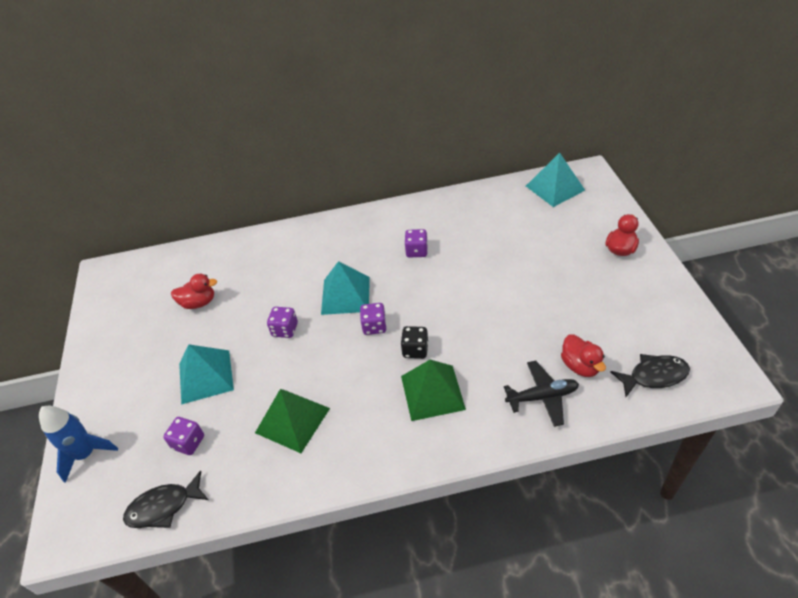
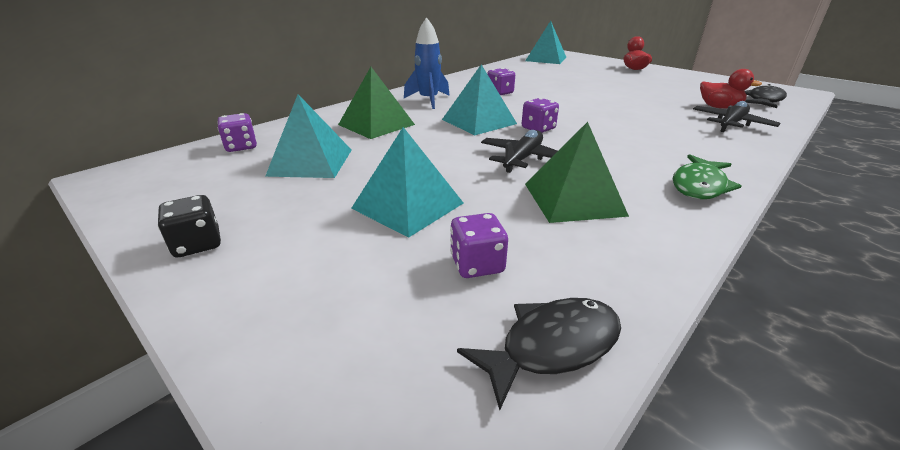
camera: 40 degrees left, 15 degrees down
(86, 454) = (302, 357): blue rocket -> blue rocket (428, 100)
(164, 507) = (552, 346): black fish -> black fish turned 150 degrees counterclockwise
(199, 302) = (310, 162): red duck -> turquoise pyramid
(285, 330) = (452, 151): purple dice -> purple dice (241, 147)
(316, 361) = (522, 158): none -> black plane
(384, 453) = (699, 185): none -> green fish
(415, 350) = (597, 130): black dice -> black dice (197, 244)
(432, 392) = (658, 144): green pyramid -> green pyramid (376, 124)

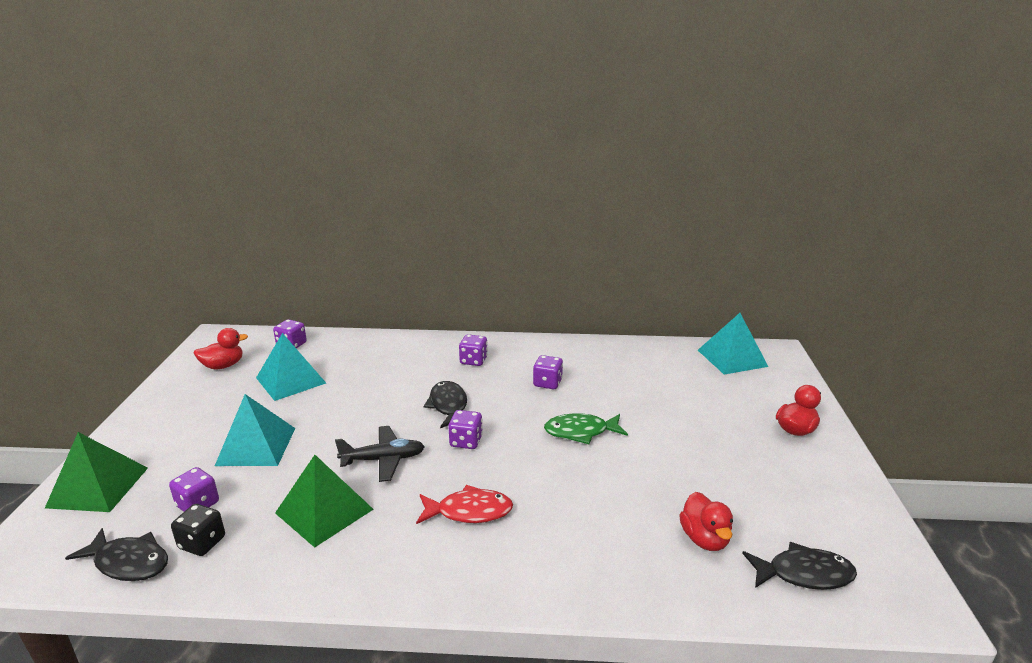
camera: 50 degrees right, 5 degrees down
(194, 187) = (223, 366): none -> red duck
(197, 244) = (162, 406): black dice -> black dice (202, 543)
(376, 124) = (386, 367): green pyramid -> green pyramid (98, 487)
(428, 100) = (473, 361): blue rocket -> purple dice
(479, 121) = (448, 406): turquoise pyramid -> black fish
(633, 149) = (469, 511): none -> red fish
(699, 185) = (413, 573): green fish -> green fish (581, 432)
(731, 124) = (641, 561): black plane -> none

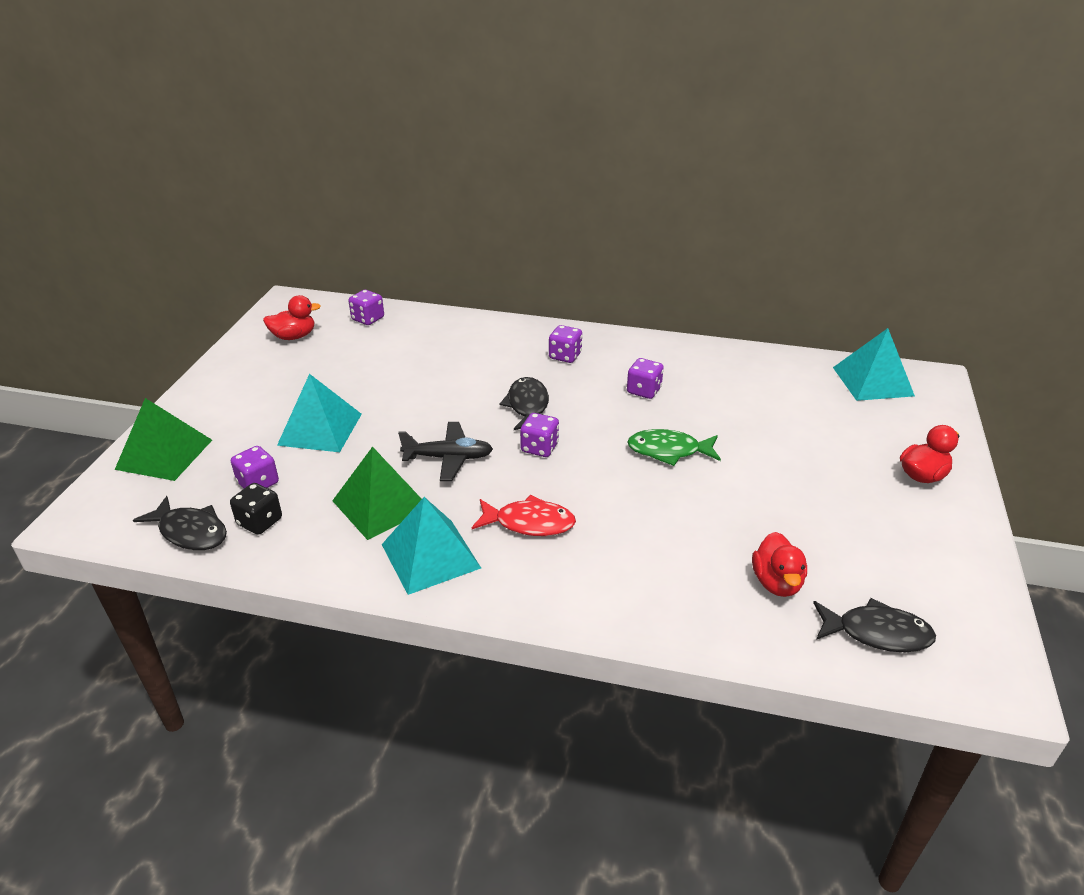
camera: 10 degrees right, 10 degrees up
(290, 380) = (362, 360): turquoise pyramid -> turquoise pyramid (430, 556)

